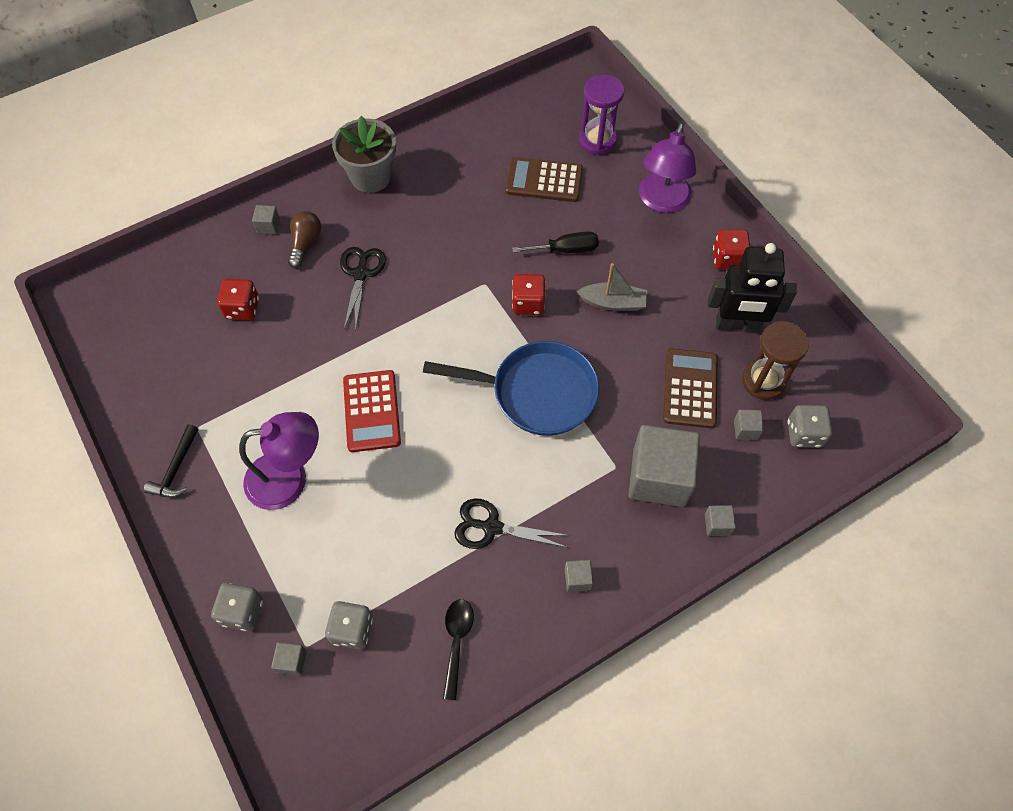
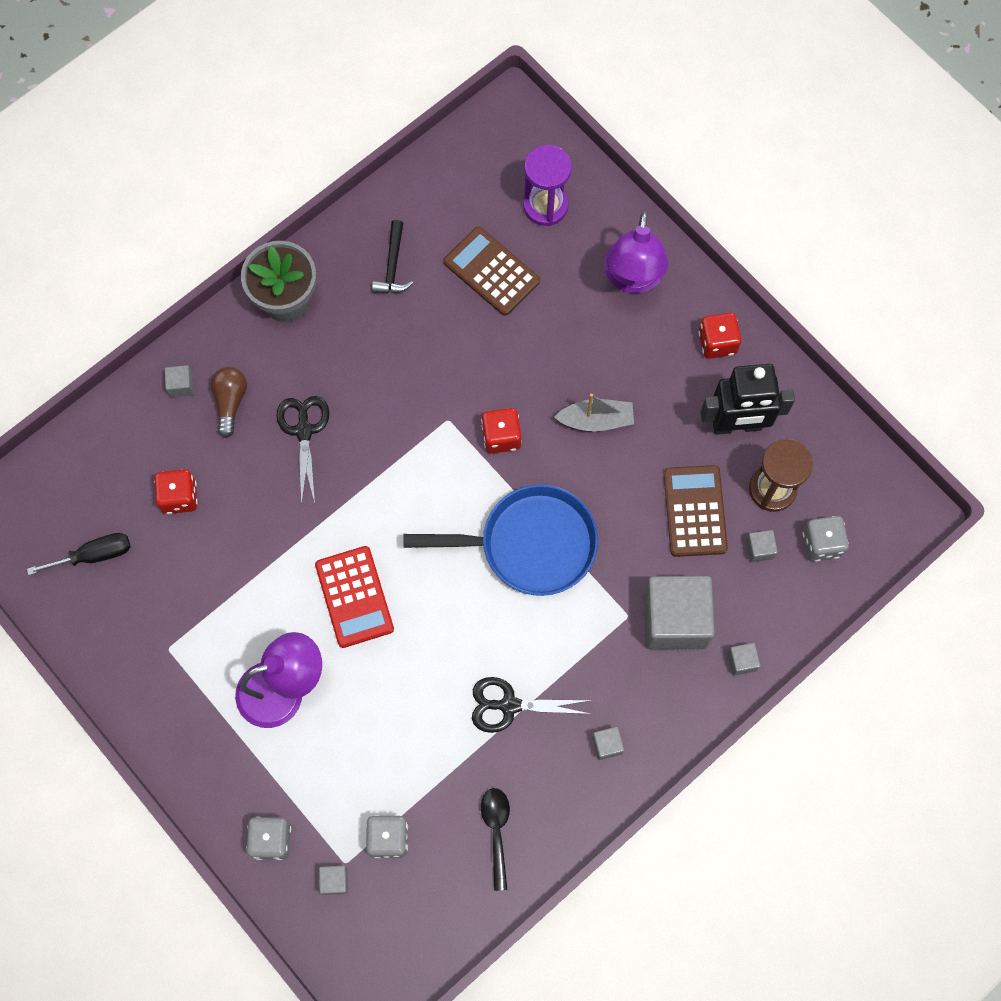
camera: 10 degrees left, 10 degrees up
(176, 469) = (158, 699): black hammer -> black hammer (393, 266)
(544, 180) = (491, 271): brown calculator -> brown calculator turned 45 degrees clockwise
(566, 249) = (532, 360): black screwdriver -> black screwdriver (94, 555)

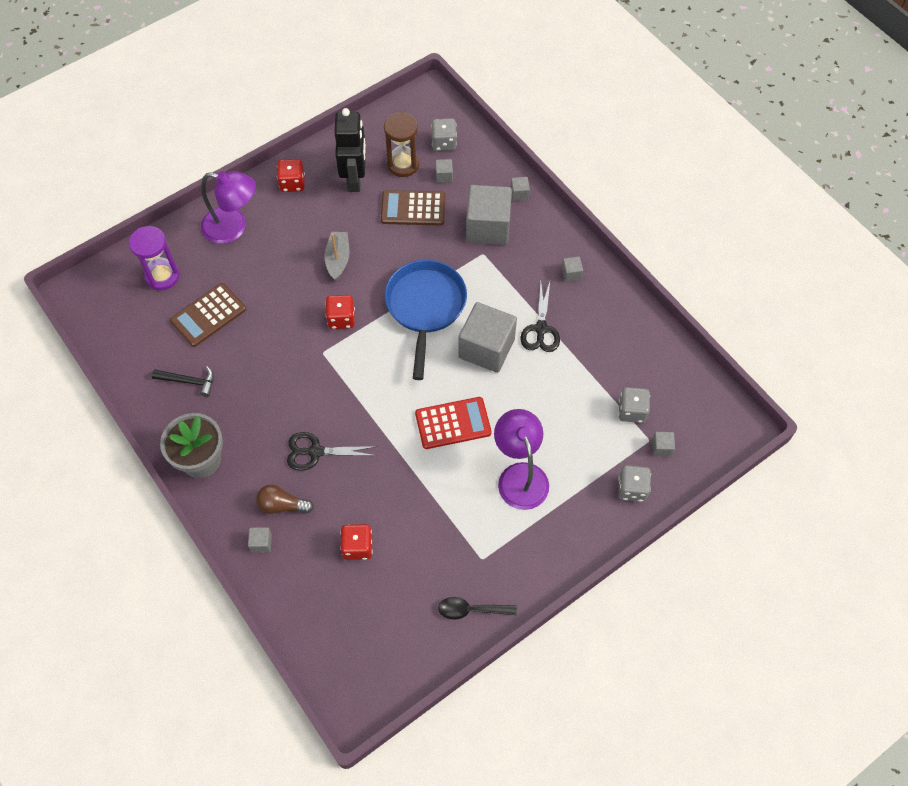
camera: 85 degrees left, 10 degrees down
(94, 555) = (399, 615): black screwdriver -> none
(471, 632) = (486, 348): none -> grey cube
(496, 831) = (628, 343): black spoon -> black spoon (471, 610)

